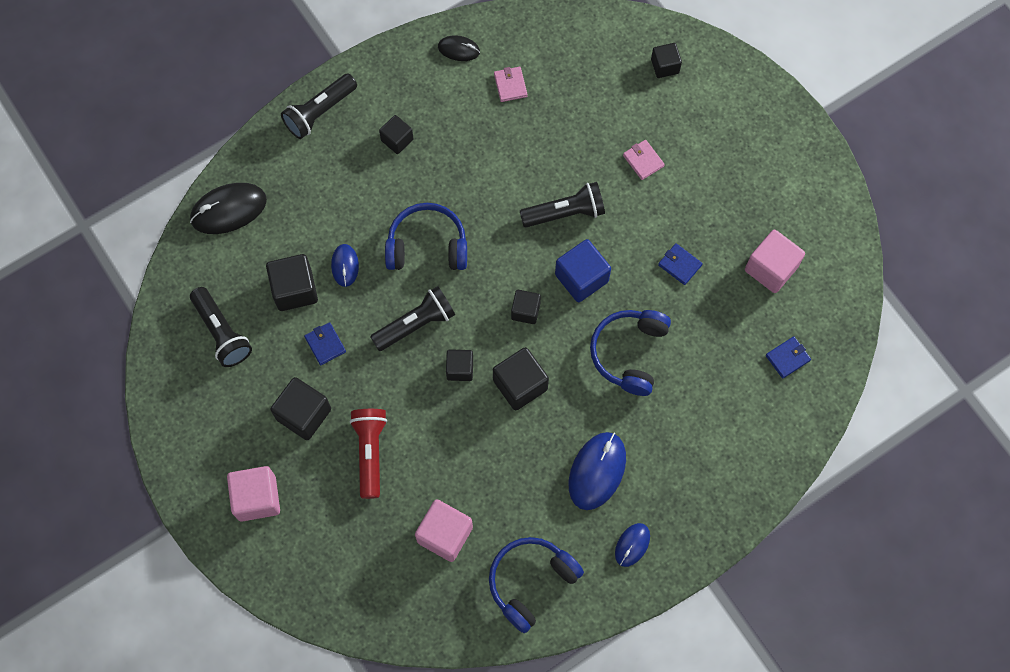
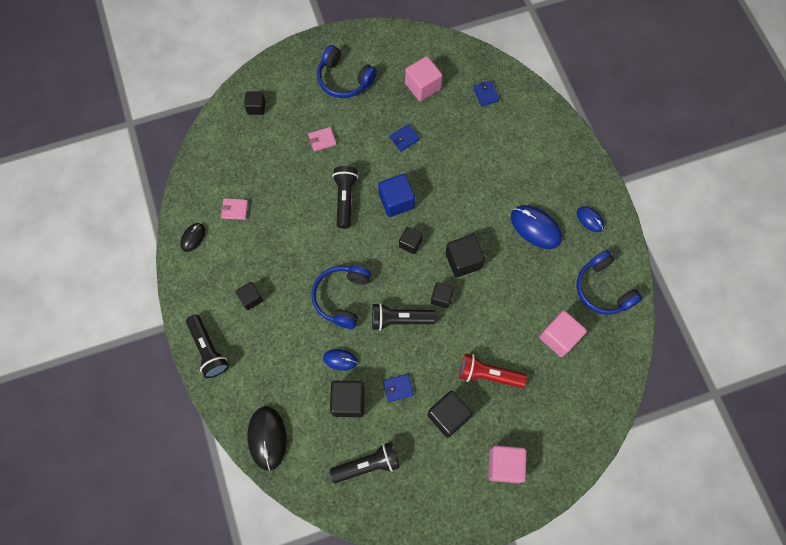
camera: 75 degrees left, 0 degrees up
(416, 324) = (400, 319): black flashlight -> black flashlight turned 75 degrees counterclockwise
(629, 353) = (458, 186): blue headphones -> blue headphones (344, 79)

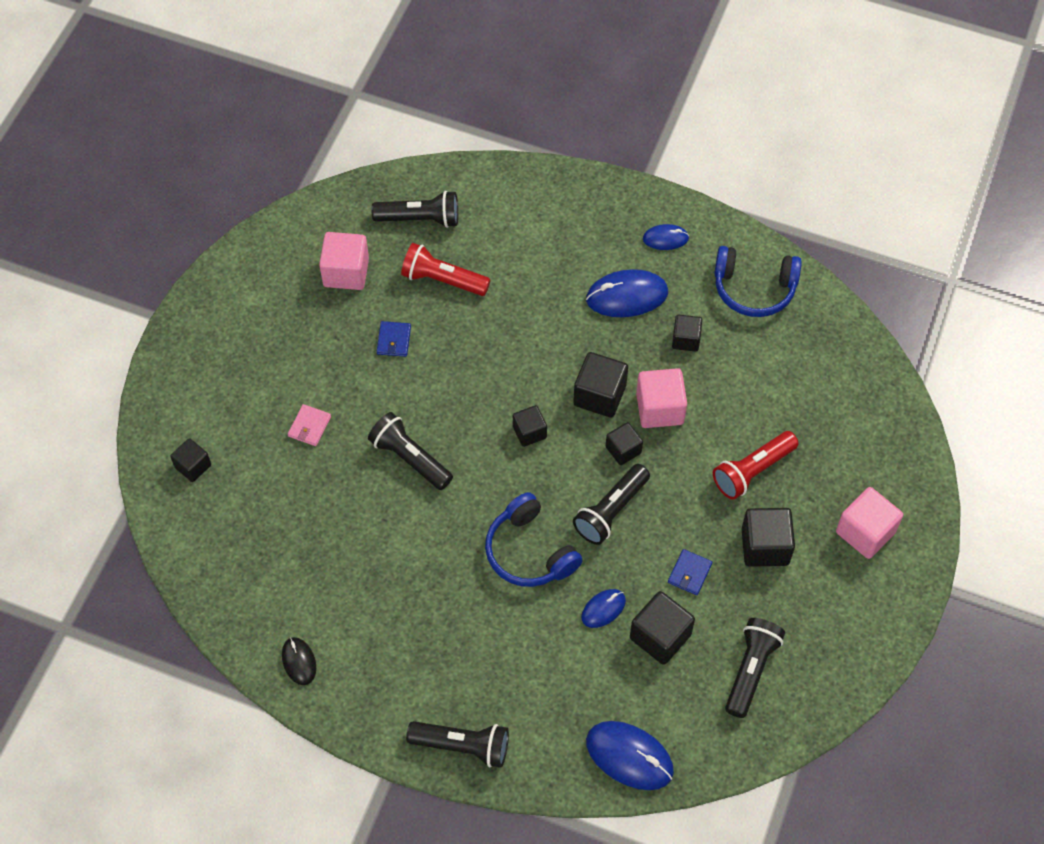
camera: 50 degrees left, 10 degrees down
(235, 210) = (307, 588): pink wallet -> none
(251, 298) = (440, 651): black cube -> black cube (686, 339)
(267, 438) = (629, 756): black mouse -> blue mouse
(344, 79) = (253, 345): blue headphones -> none
(396, 201) = (464, 407): blue cube -> none
(460, 133) = (442, 280): none -> red flashlight
(486, 94) = (420, 219): blue wallet -> black flashlight
(559, 337) = (770, 371): pink cube -> pink cube (659, 408)

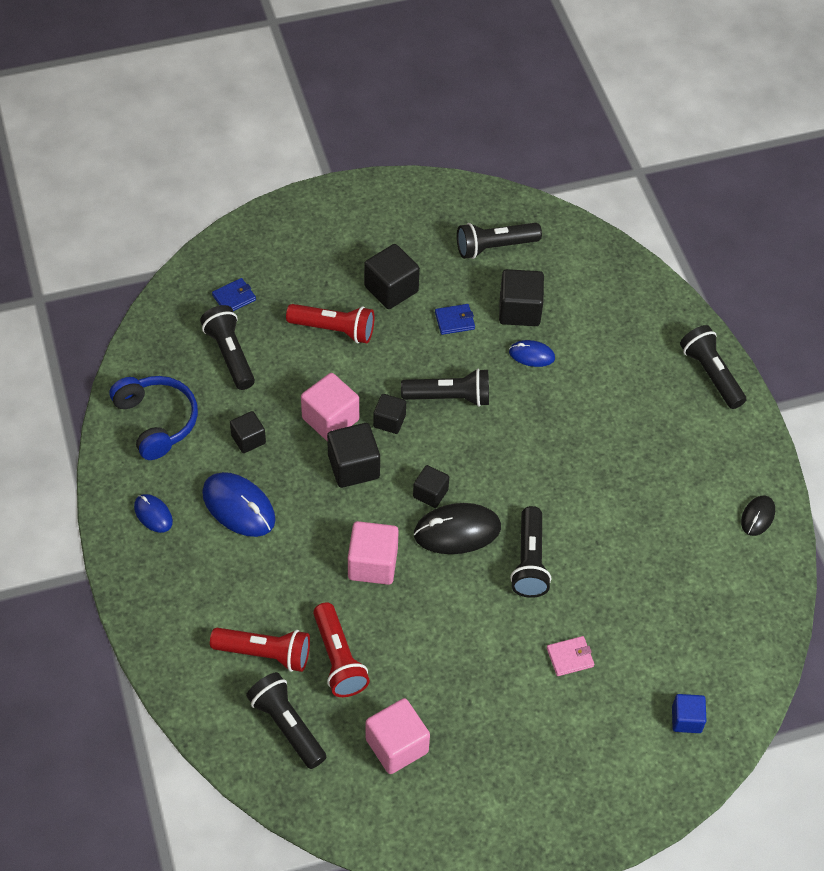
camera: 130 degrees left, 5 degrees down
(193, 466) = (686, 719): black cube -> blue cube
(394, 340) = (432, 653): blue wallet -> blue wallet (234, 297)
(480, 427) = (457, 531): none -> black mouse
(487, 239) = (265, 653): none -> red flashlight
(529, 552) = (531, 428): blue headphones -> none
(629, 756) = (621, 278): blue mouse -> none
(784, 378) = (230, 354): none -> black flashlight
(865, 532) = (325, 239): pink cube -> pink cube (372, 564)

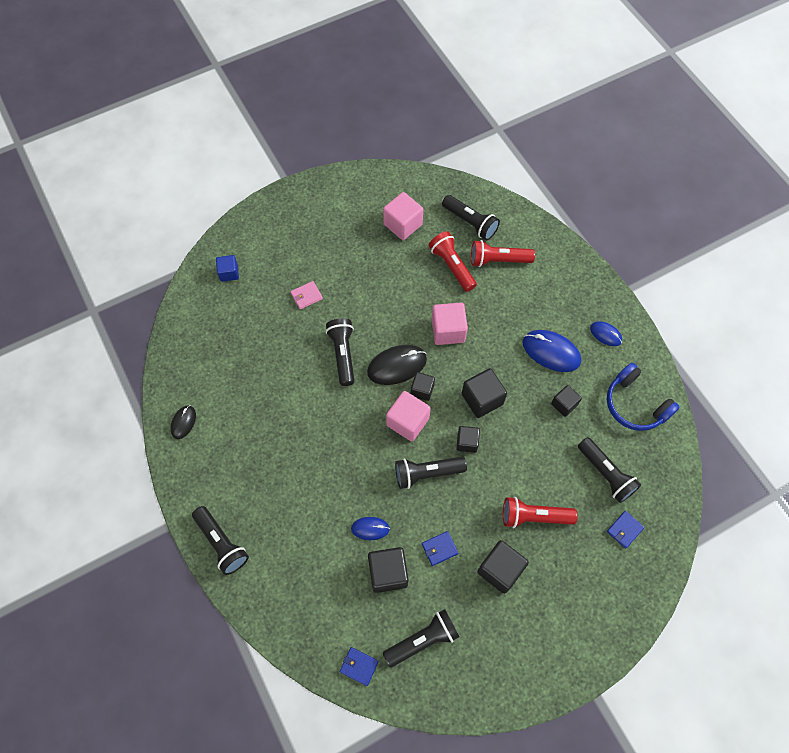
camera: 170 degrees right, 10 degrees up
(330, 419) = (511, 434): pink cube -> pink cube (407, 422)
(567, 239) = (359, 666): none -> blue wallet

